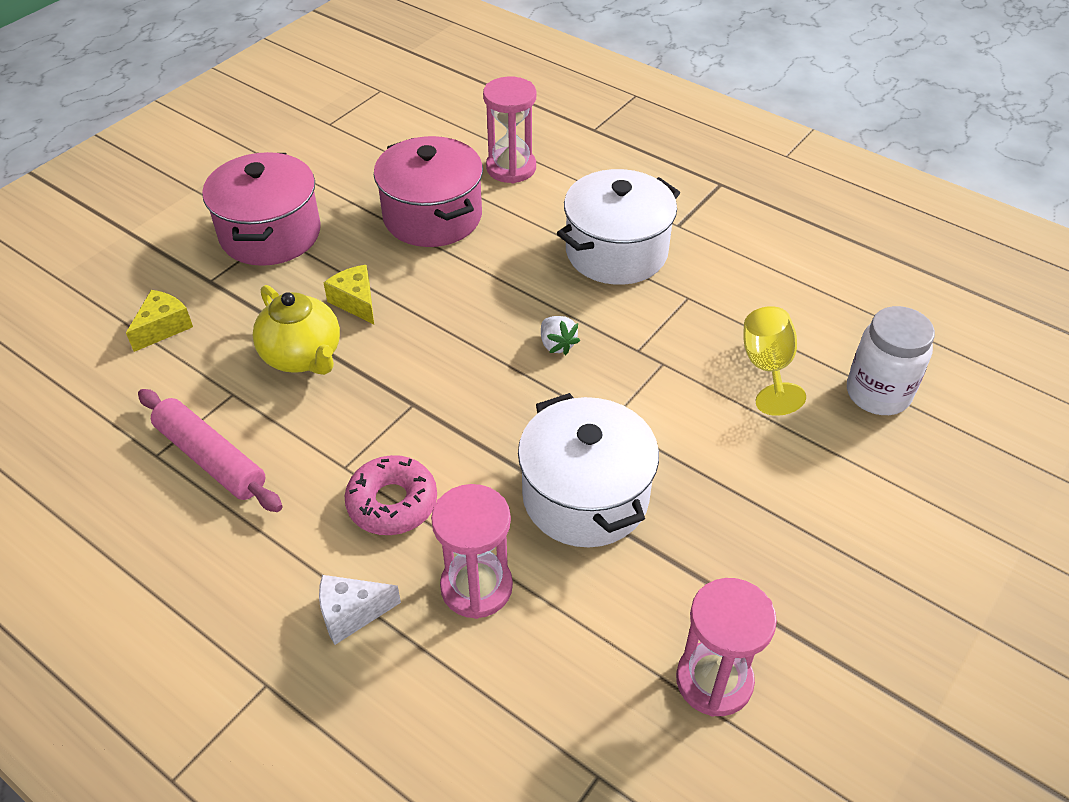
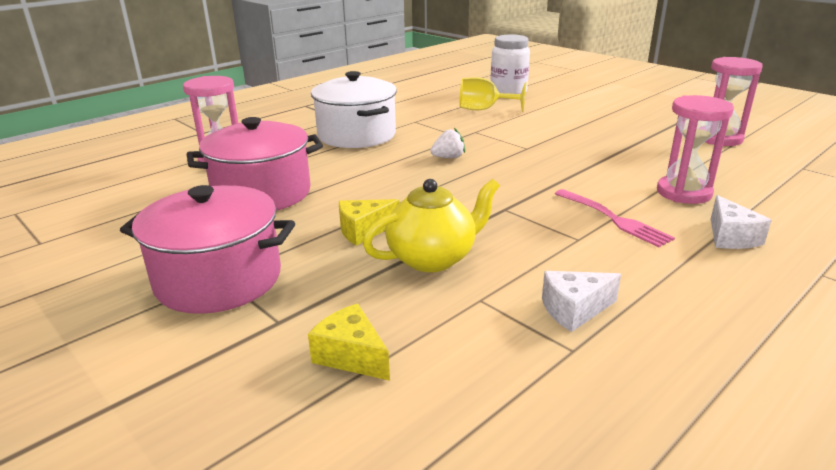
camera: 80 degrees left, 20 degrees down
(211, 458) = (574, 310): pink rolling pin -> white cheese
(392, 503) = (614, 219): pink donut -> pink fork
(585, 496) = (594, 158): white pot -> none

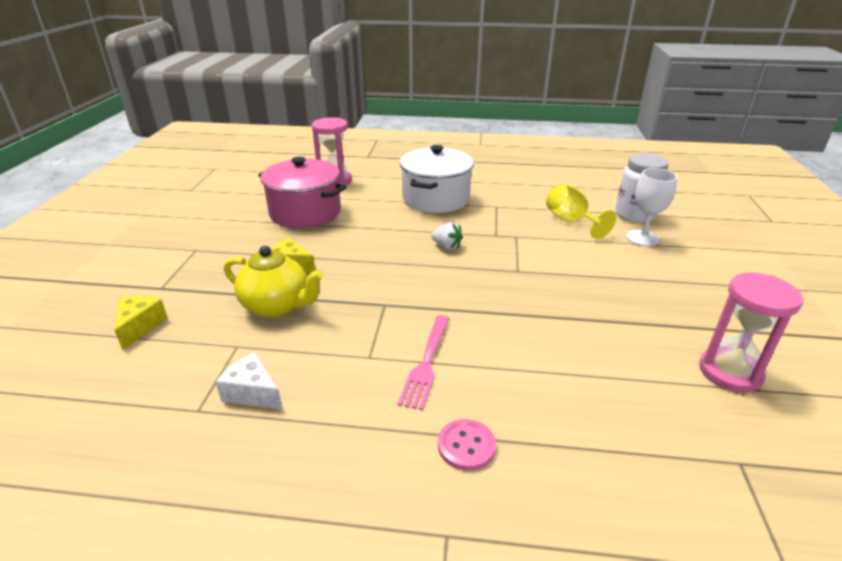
camera: 50 degrees right, 5 degrees up
(219, 279) = (192, 250): pink pot -> none
(542, 101) = (642, 238): none -> white goblet
(684, 193) = (536, 387): pink hourglass -> none
(730, 237) = (466, 446): white cheese -> pink button

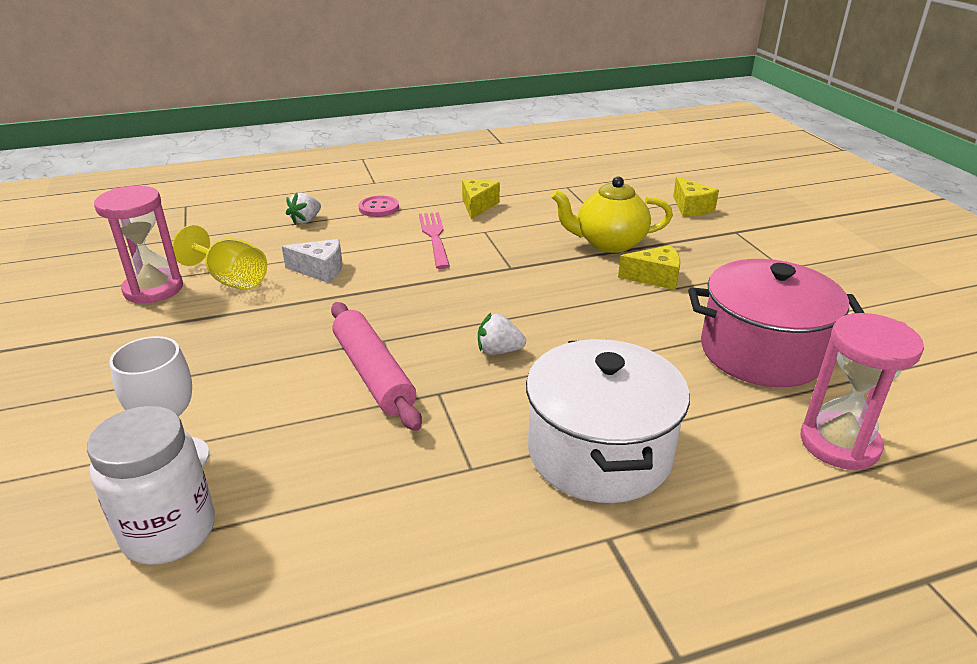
camera: 155 degrees right, 0 degrees up
(253, 393) = (544, 198): white cheese -> white cheese (320, 270)
(341, 405) = (478, 206): none -> yellow cheese
(530, 252) = (373, 373): none -> pink rolling pin
(571, 221) = (312, 467): yellow goblet -> yellow goblet (231, 280)
(572, 449) = (306, 220): none -> white strawberry

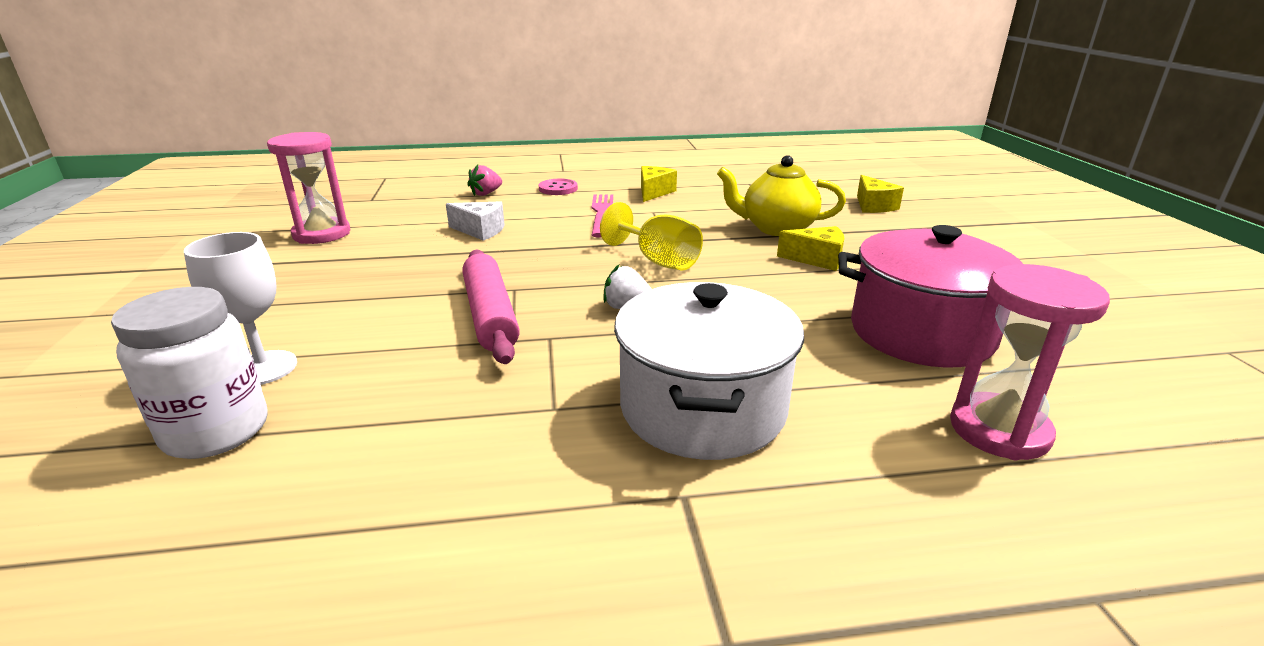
camera: 10 degrees right, 5 degrees down
(231, 280) = (394, 232): yellow goblet -> yellow goblet (658, 261)
(306, 220) = (486, 194): white strawberry -> pink strawberry

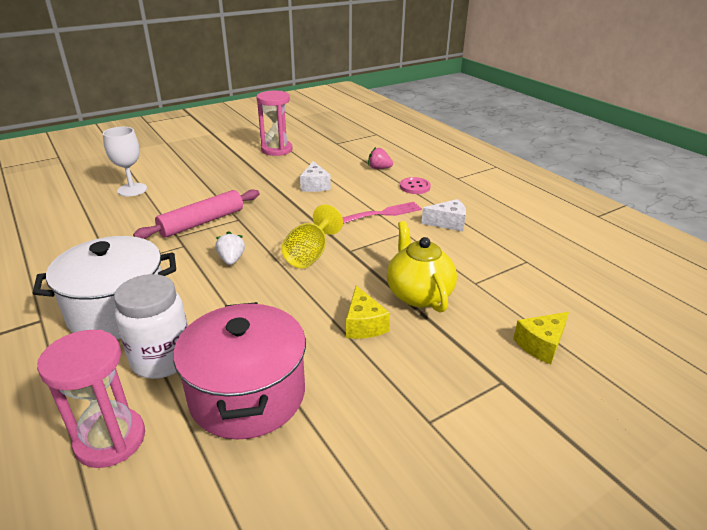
camera: 65 degrees right, 5 degrees up
(216, 431) = (83, 200): white jar -> white jar (162, 360)
(654, 192) = (448, 223): yellow cheese -> white cheese

